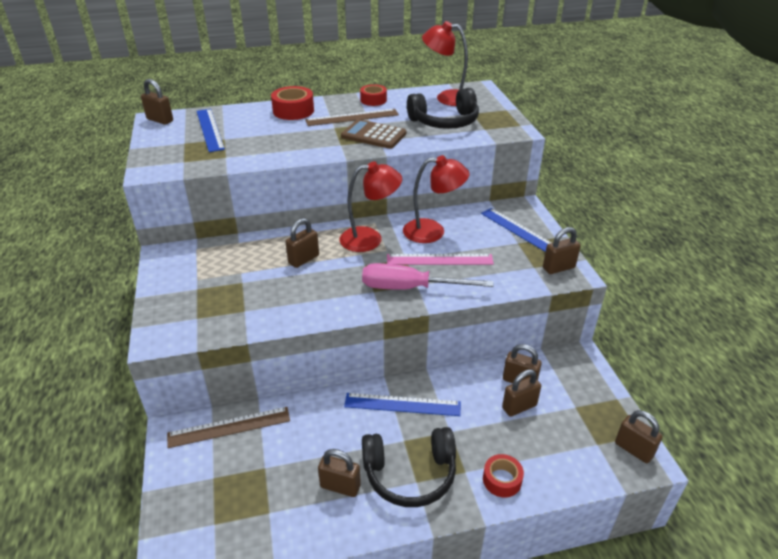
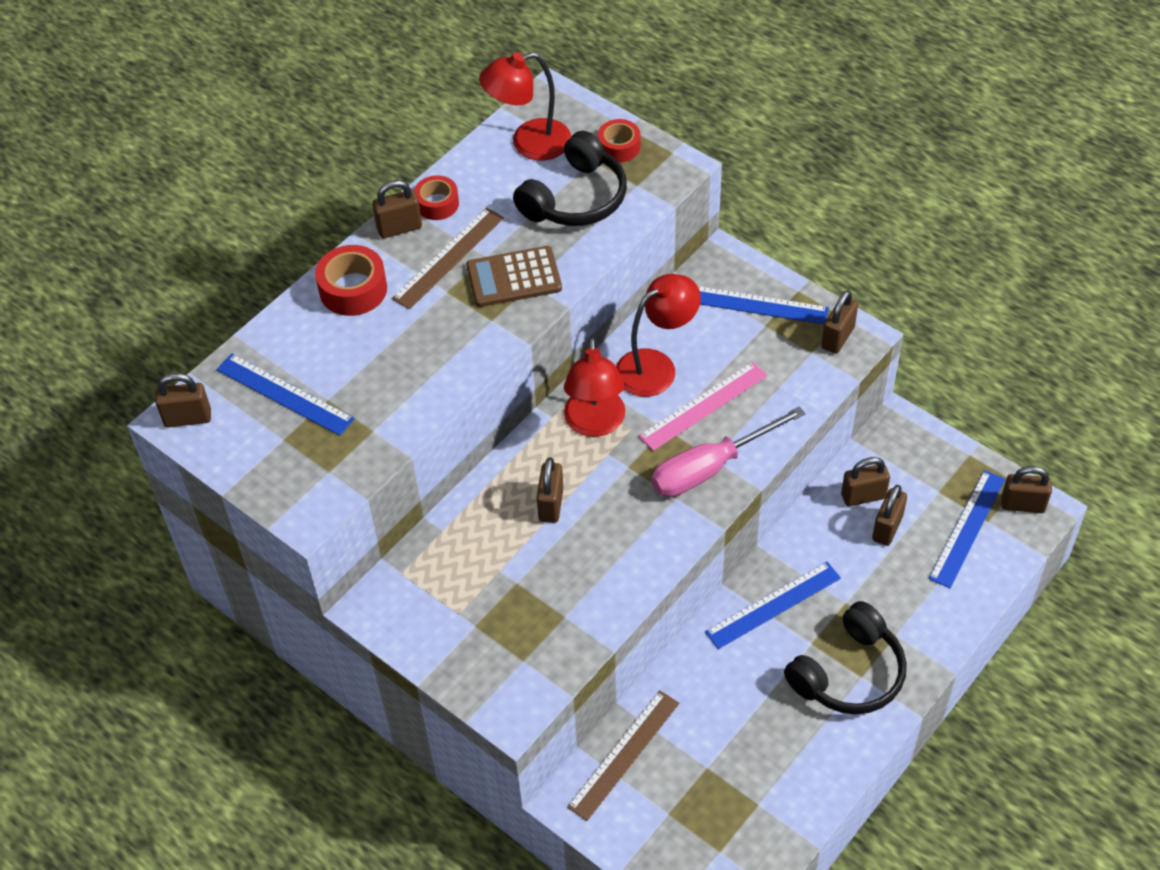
camera: 35 degrees left, 15 degrees up
(340, 486) = (797, 732): brown padlock -> brown padlock (399, 228)
(370, 239) = (595, 424): red lamp -> red lamp turned 135 degrees clockwise
(502, 480) = (934, 619): red tape -> red tape (619, 147)
(577, 439) = (967, 528): none -> blue ruler

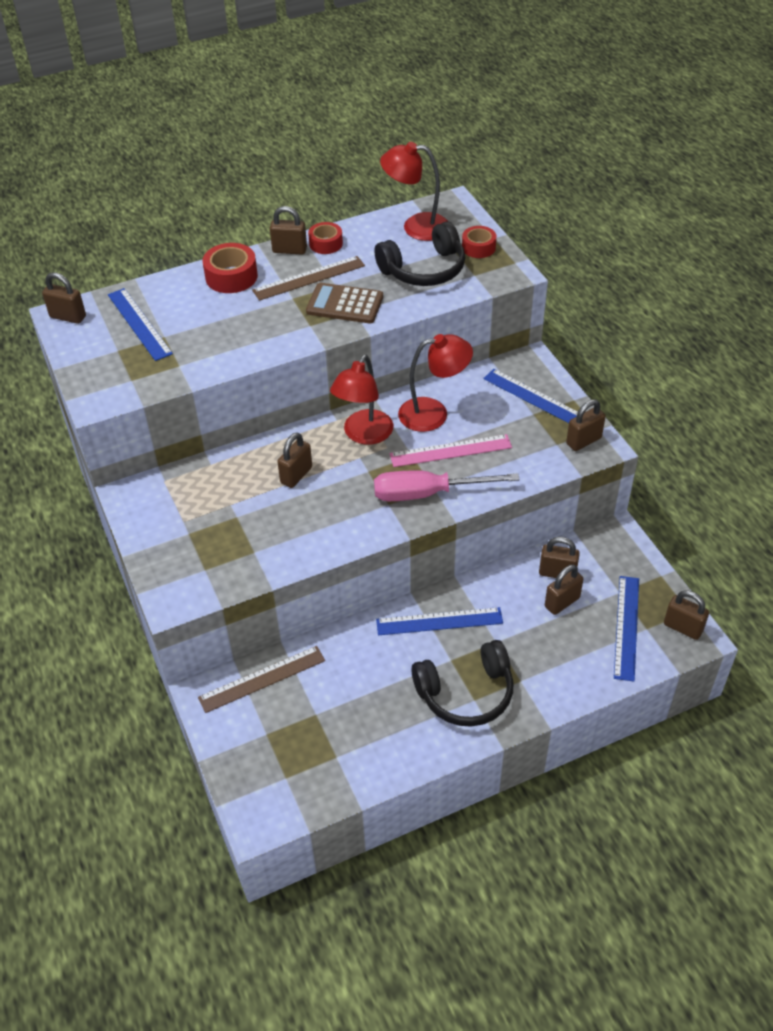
camera: 25 degrees right, 5 degrees down
(967, 528) = (626, 627): blue ruler -> blue ruler turned 45 degrees counterclockwise

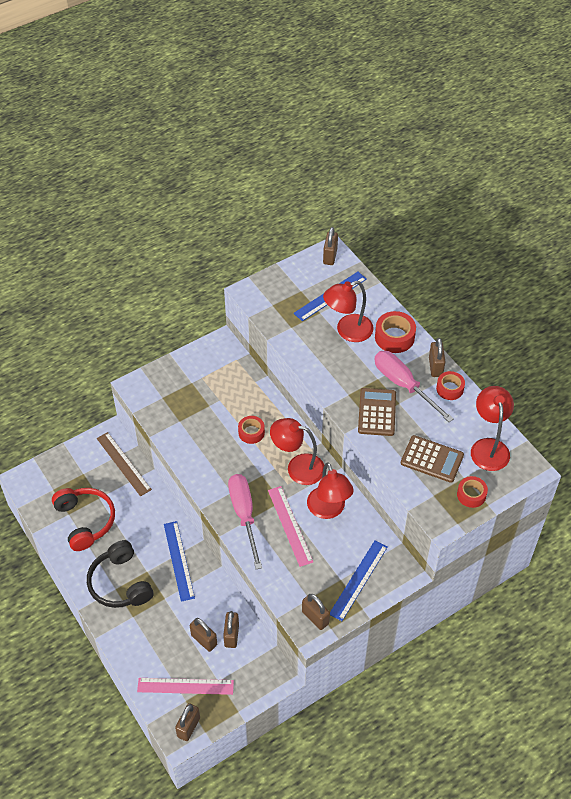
camera: 80 degrees right, 5 degrees up
(206, 315) = (347, 331): none -> red lamp
(296, 475) = (251, 432): brown padlock -> red tape
(309, 278) = (403, 385): brown ruler -> pink screwdriver
(353, 733) = (85, 521): none -> red headphones
(424, 270) = (432, 459): black headphones -> brown calculator
(626, 627) = (185, 686): blue ruler -> pink ruler

